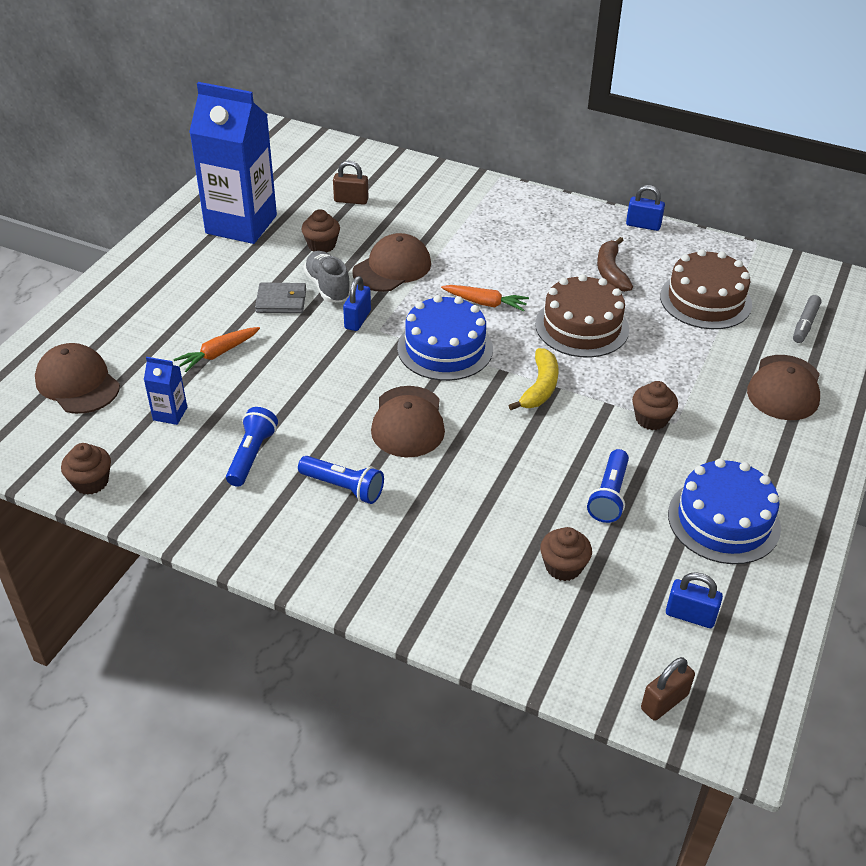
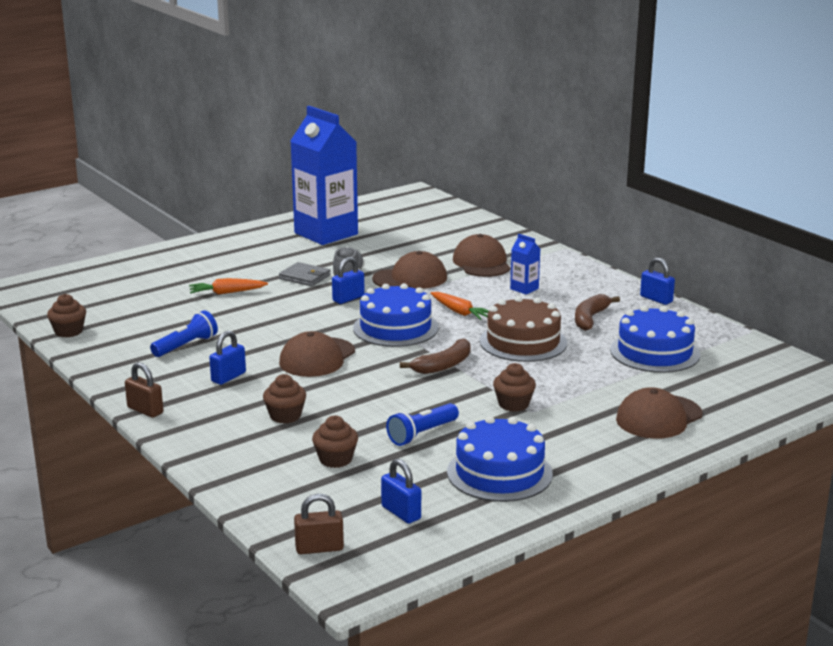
camera: 30 degrees right, 20 degrees down
(77, 383) = (118, 285): brown cap -> brown cap (482, 263)
(170, 414) = (158, 313): blue carton -> blue carton (524, 289)
(321, 245) = (371, 256): brown cupcake -> brown cupcake (285, 416)
(343, 487) = (228, 377): blue flashlight -> blue padlock
(351, 200) = (425, 237): brown padlock -> brown padlock (145, 410)
(540, 387) = (443, 365): yellow banana -> brown banana
(705, 300) = (654, 352): brown cake -> blue cake
(805, 324) = (731, 387): grey marker -> none

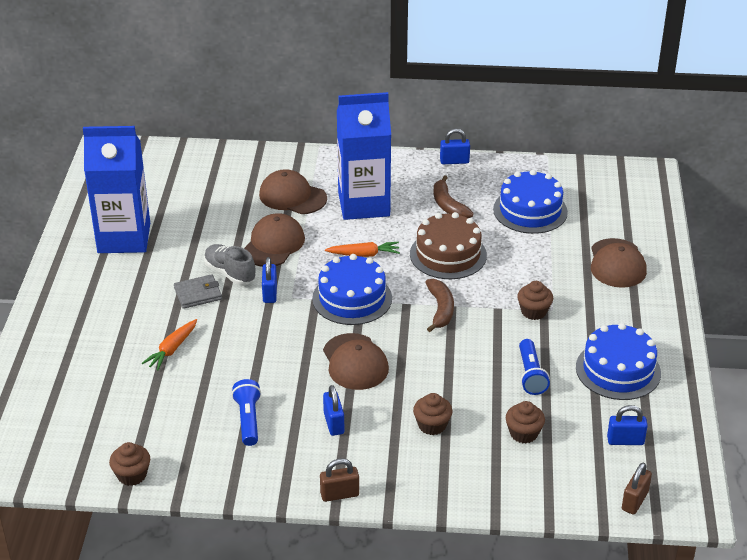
camera: 50 degrees left, 15 degrees up
(524, 289) = (364, 204): blue carton -> blue carton, size x2.48

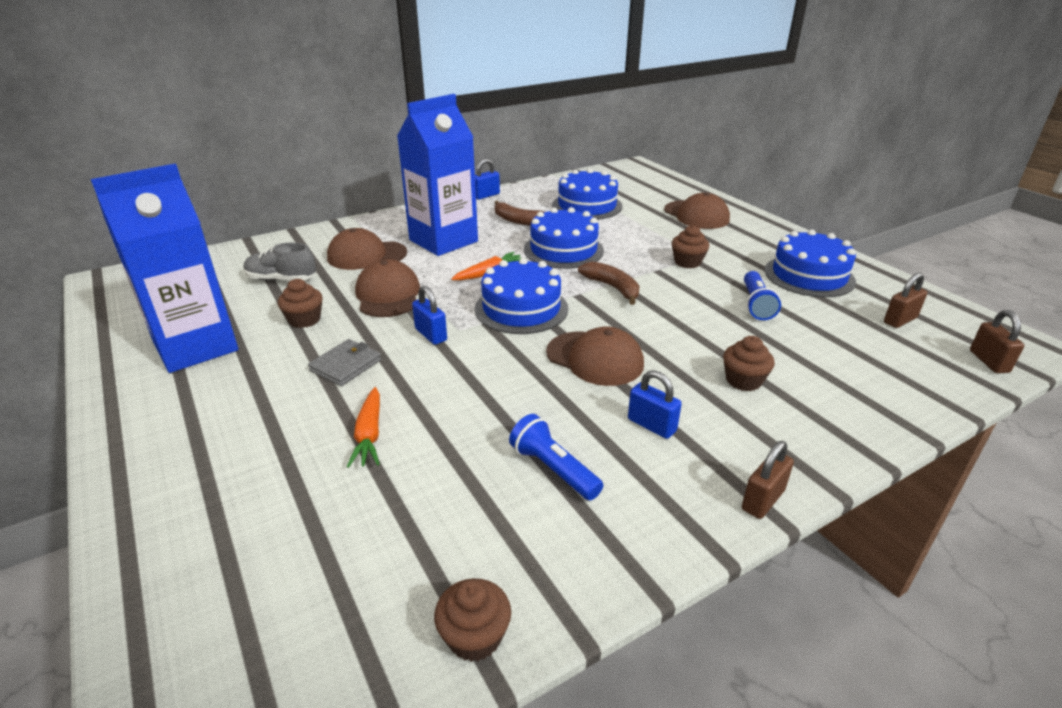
camera: 35 degrees left, 5 degrees down
(230, 273) = (365, 333): grey shoe -> grey shoe (281, 279)
(448, 254) = (563, 250): brown cake -> blue cake
(523, 433) = (824, 350): brown cupcake -> brown cupcake (304, 320)
(531, 375) = (756, 304): blue flashlight -> blue flashlight turned 45 degrees clockwise
(625, 440) = (900, 320): blue padlock -> brown padlock

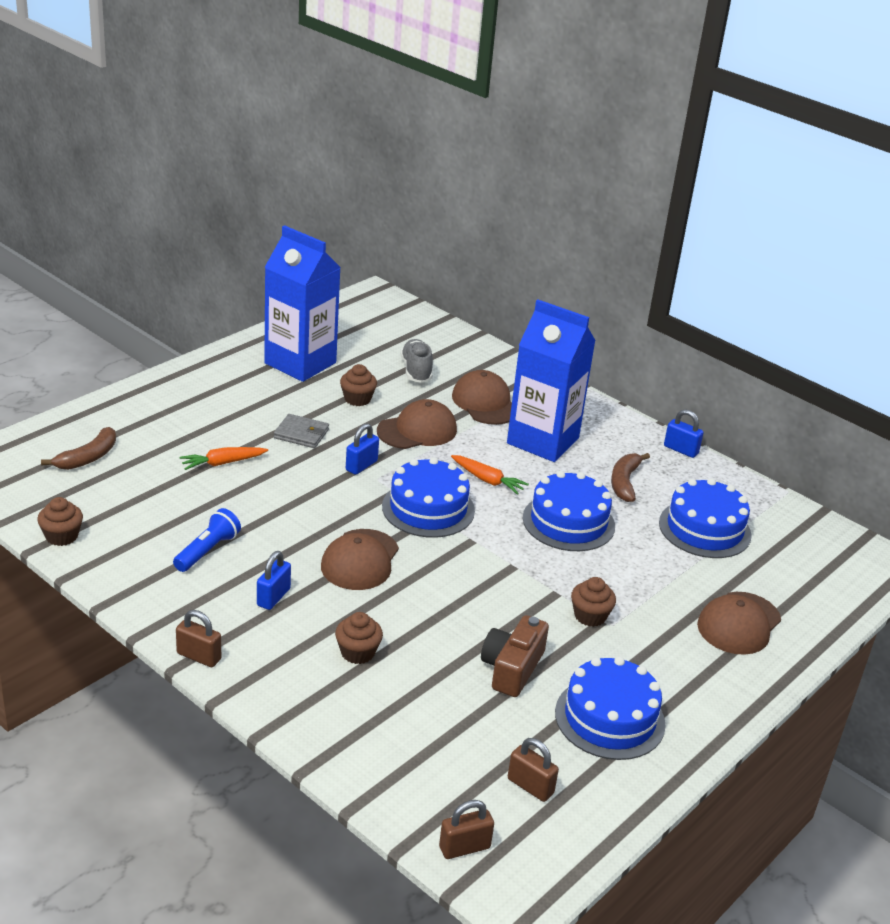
camera: 70 degrees right, 0 degrees up
(613, 288) = (498, 563): brown banana -> brown banana (88, 457)
(756, 304) = (512, 668): blue flashlight -> brown camera

